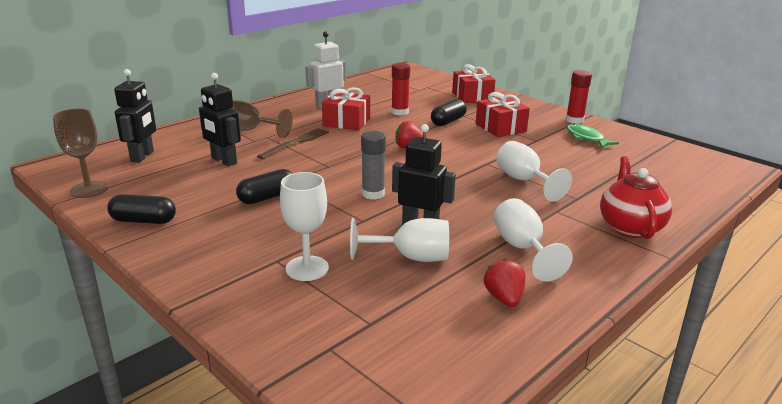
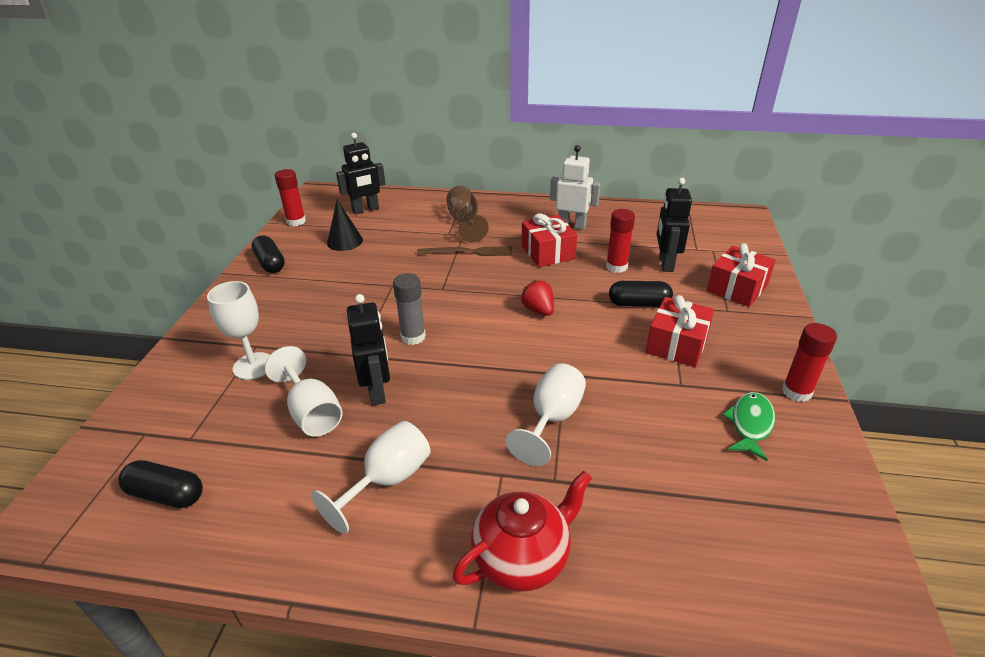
camera: 55 degrees right, 10 degrees up
(89, 189) = (296, 221): brown goblet -> red glue stick
(178, 179) = (345, 241): none -> black cone
(224, 161) = (395, 241): black robot -> black robot (665, 264)
(267, 197) = (353, 290): black capsule -> black capsule (166, 494)
(504, 298) = (277, 506): red strawberry -> none

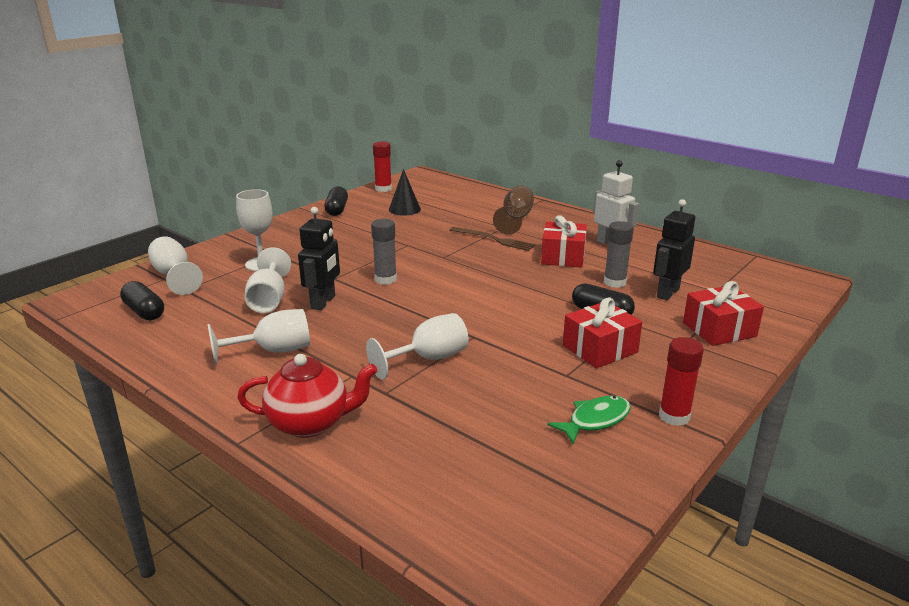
camera: 30 degrees right, 10 degrees down
(154, 424) = (174, 276): none -> white goblet
(365, 210) = (444, 193): black robot -> none
(538, 310) = (504, 291): red strawberry -> none
(616, 267) = (615, 282): red glue stick -> grey glue stick

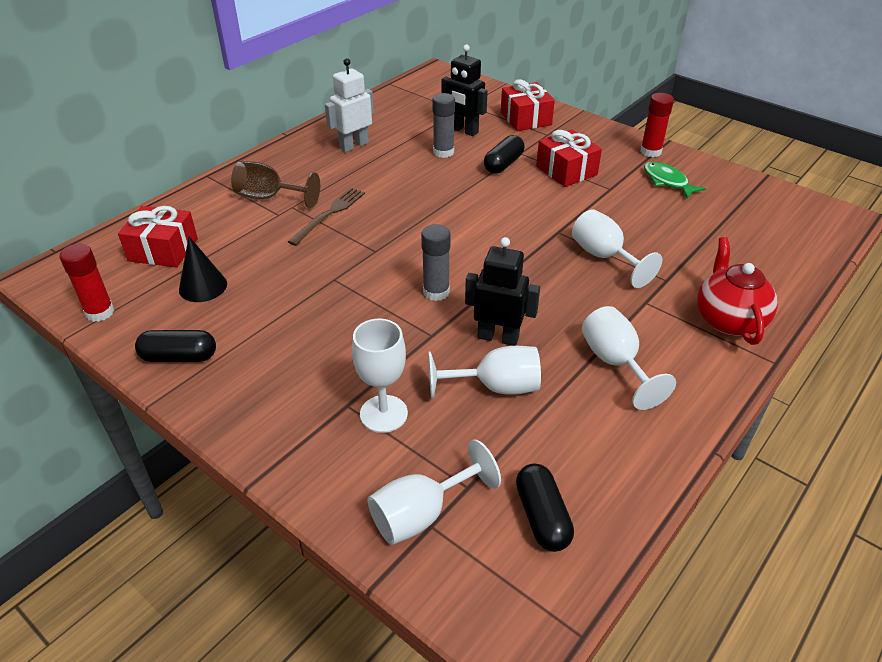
camera: 90 degrees left, 15 degrees up
(144, 311) = (542, 517): black capsule -> black capsule turned 60 degrees counterclockwise
(562, 257) = (383, 174): red gift -> red gift (163, 250)

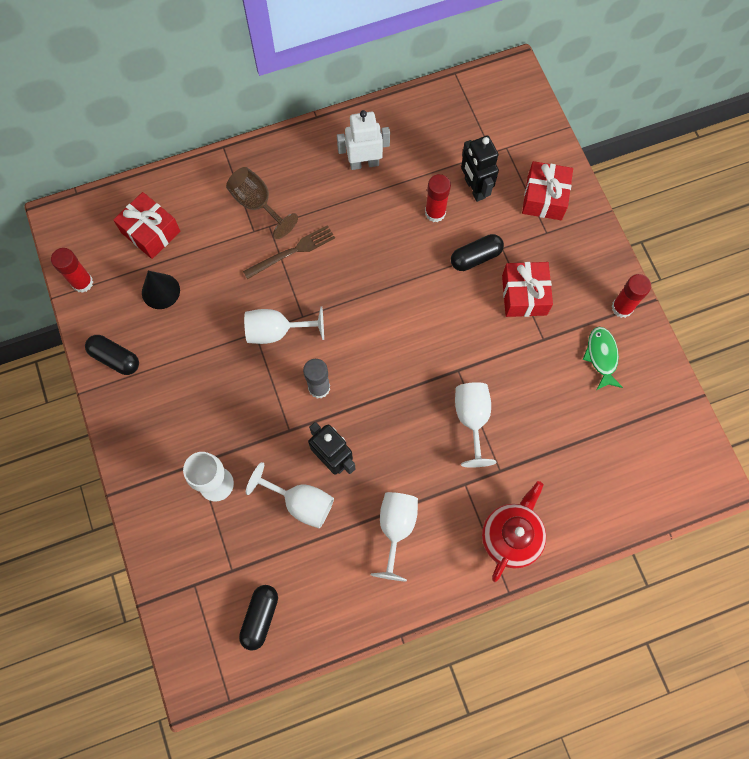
camera: 30 degrees right, 30 degrees up
(421, 514) = (193, 574): white goblet -> white goblet (276, 331)
(443, 152) = (435, 213): grey glue stick -> red glue stick

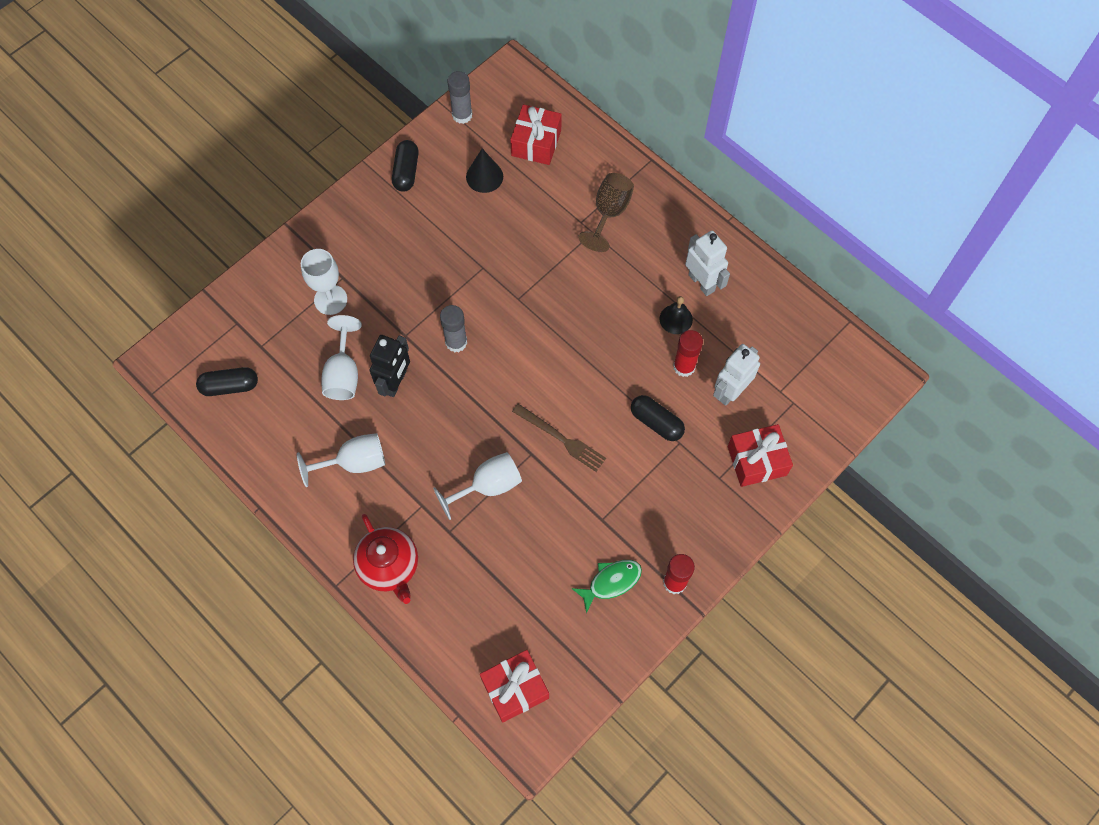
camera: 65 degrees right, 5 degrees down
(82, 282) = (462, 115): red glue stick -> grey glue stick
(276, 331) = (493, 284): white goblet -> none
(292, 251) = (577, 262): brown fork -> brown fork (561, 439)
(388, 198) = (676, 319): none -> black bell
(474, 188) = (730, 391): black robot -> white robot
(511, 536) = (389, 566): red teapot -> red teapot turned 60 degrees clockwise
(524, 295) = (639, 483): red gift -> red gift (515, 689)

